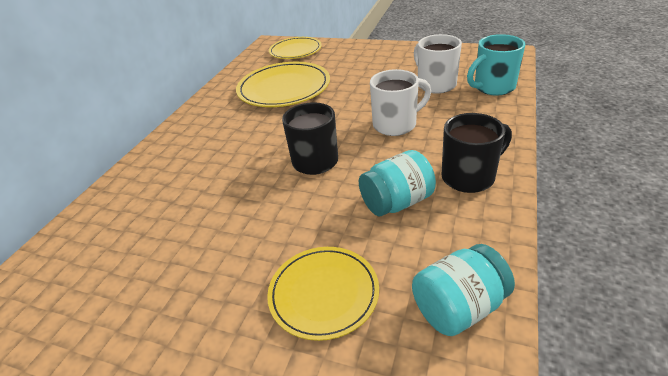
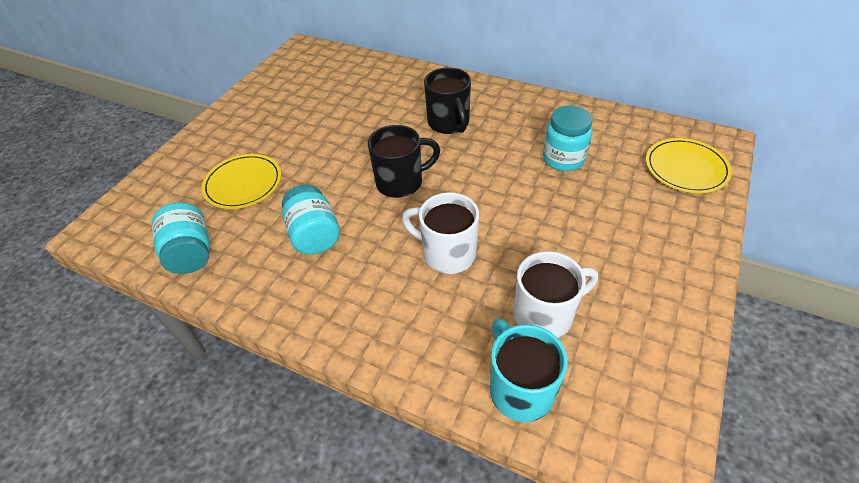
camera: 95 degrees right, 10 degrees up
(284, 88) = (563, 159): yellow plate -> turquoise jar
(396, 124) = (447, 253): white mug -> white mug turned 135 degrees clockwise
(469, 177) = (325, 299): black mug -> black mug (449, 123)

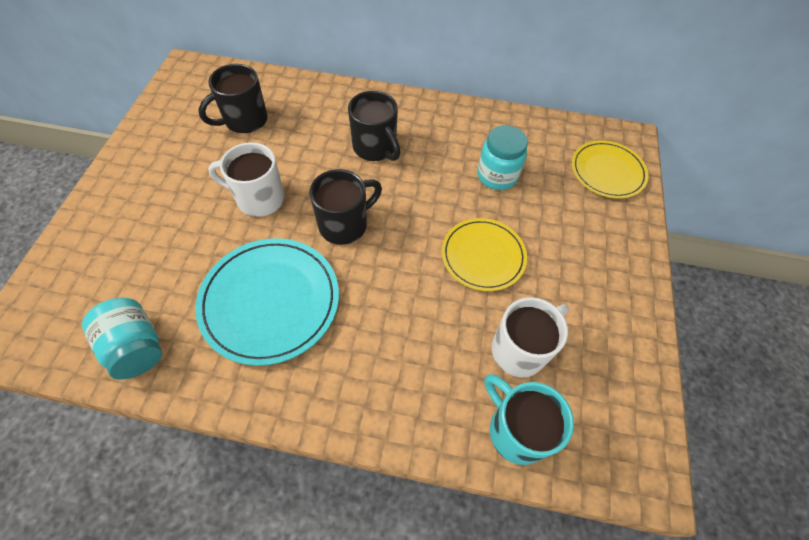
camera: 20 degrees left, 10 degrees up
(243, 184) = (170, 251): yellow plate -> yellow plate (483, 256)
(314, 235) = (270, 301): turquoise jar -> turquoise plate
(338, 91) = (244, 121): none -> black mug
(447, 253) = (413, 299): white mug -> white mug (259, 199)

